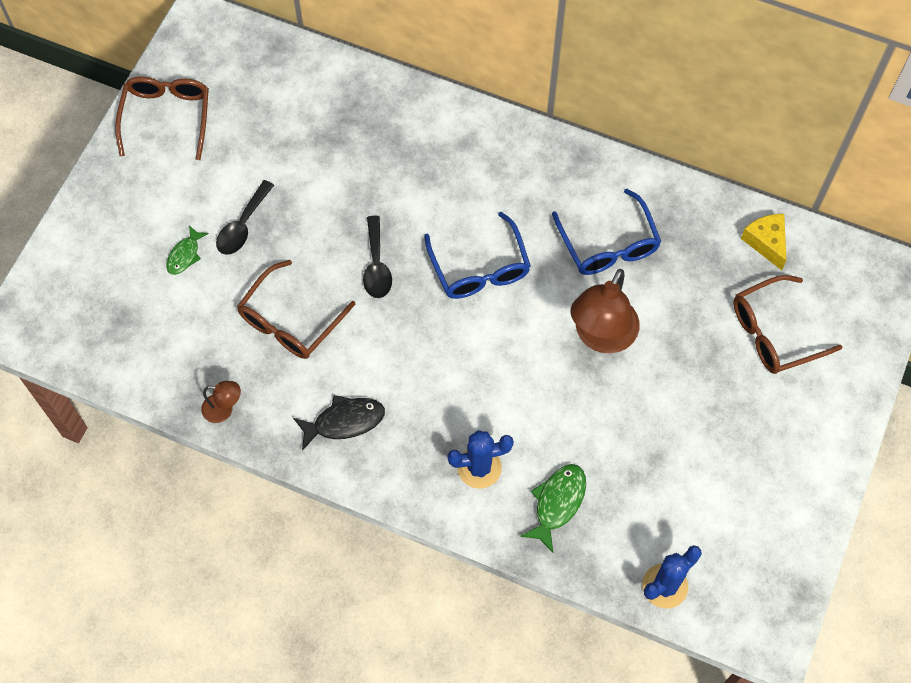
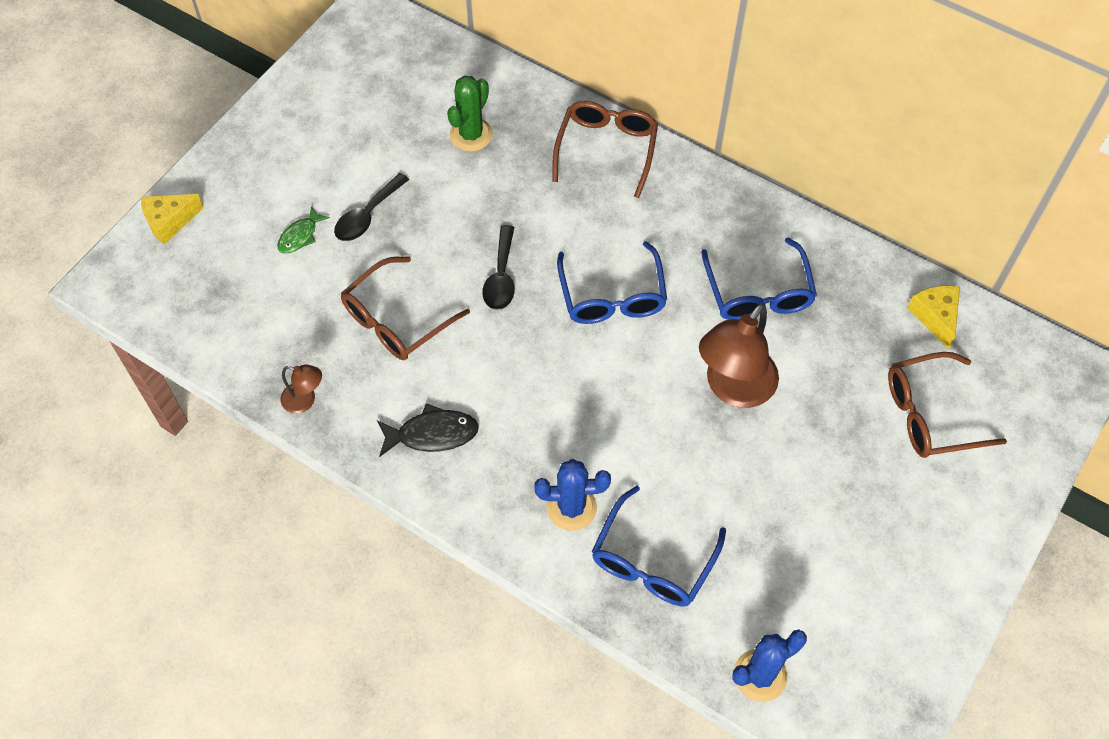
camera: 10 degrees right, 5 degrees down
(60, 260) = (169, 221): none -> yellow cheese
(167, 117) = (313, 97): brown glasses -> brown glasses (606, 149)
(322, 132) = (471, 135): none -> green cactus
(557, 503) = (652, 561): green fish -> blue glasses

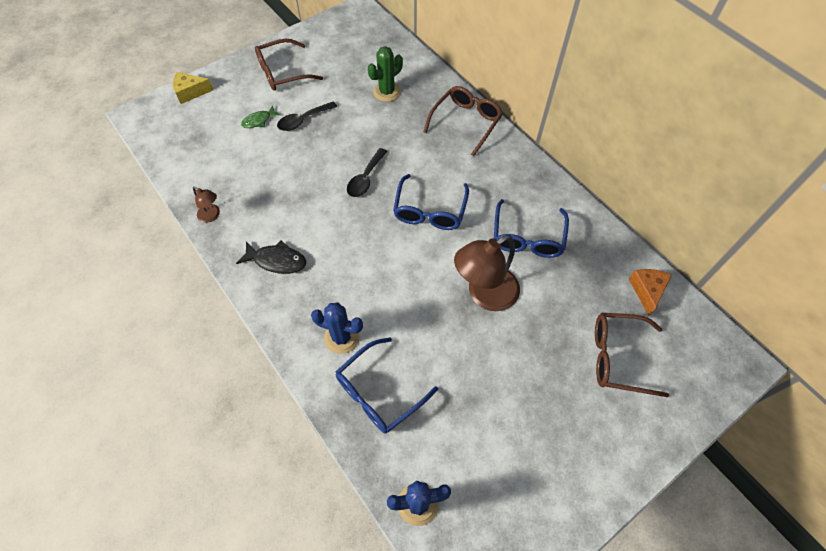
camera: 20 degrees right, 0 degrees up
(396, 320) = (289, 185): brown glasses -> brown glasses (282, 73)
(935, 317) = (647, 291): yellow cheese -> orange cheese

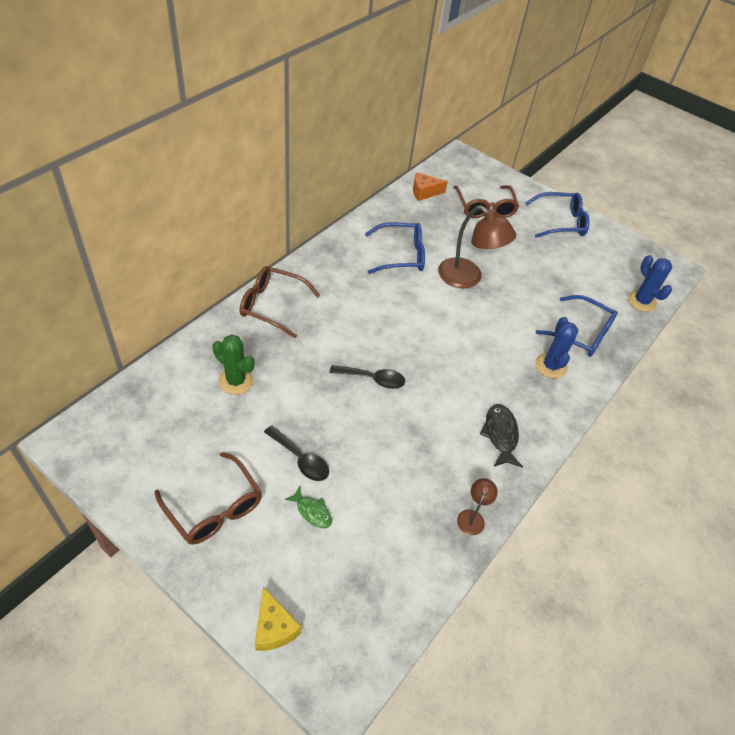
camera: 110 degrees left, 10 degrees down
(430, 211) = (396, 322): blue glasses -> blue glasses (561, 222)

